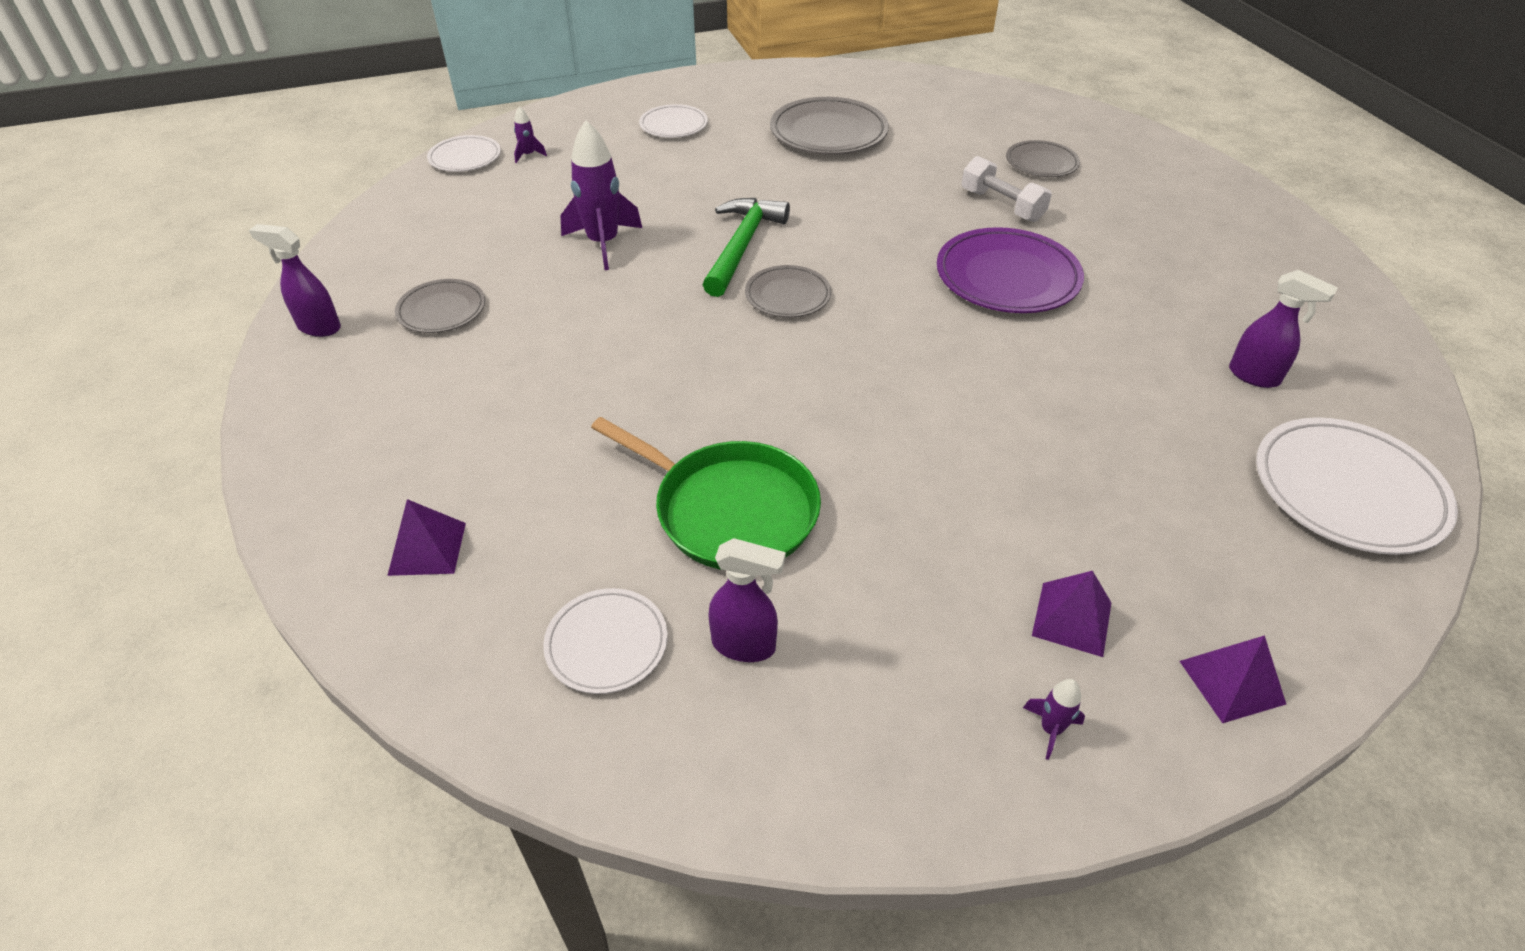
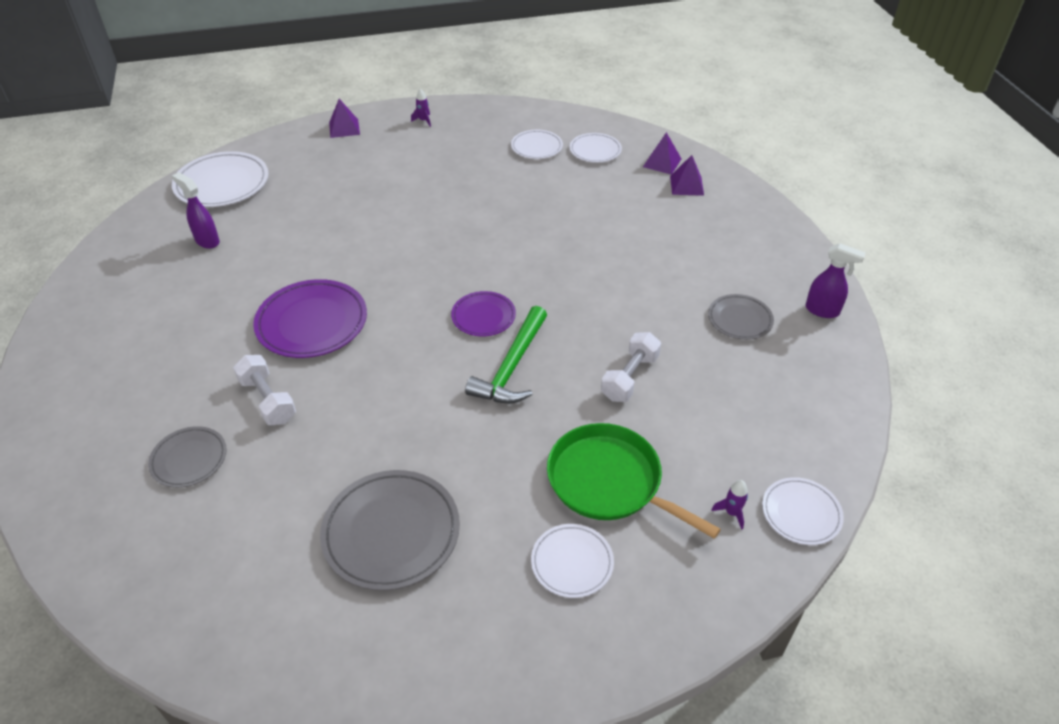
camera: 175 degrees left, 0 degrees up
(603, 243) = (629, 377): purple rocket -> white dumbbell
(729, 510) = (539, 192): green pan -> green pan (609, 482)
(745, 645) = (536, 147): purple spray bottle -> white plate
(788, 295) = (483, 316): grey plate -> purple plate
(1072, 619) = (394, 148): purple pyramid -> purple pyramid (662, 162)

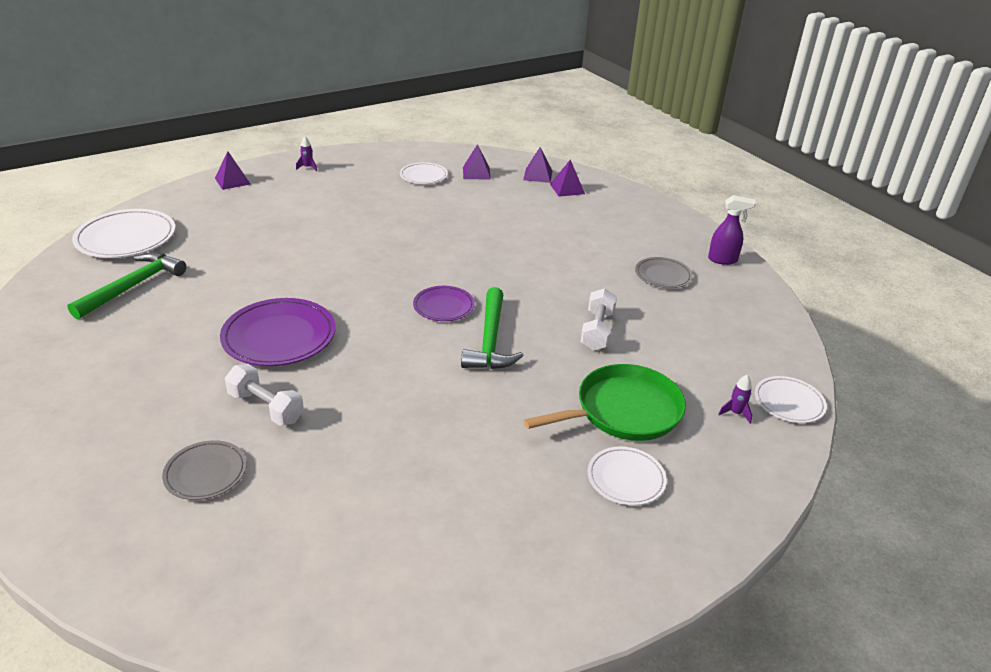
camera: 20 degrees left, 10 degrees down
(207, 241) = (133, 286): purple spray bottle -> green hammer
(391, 532) = (448, 491): grey plate -> none
(595, 150) = (476, 173): white plate -> purple pyramid
(609, 482) = (623, 411): green pan -> green pan turned 135 degrees clockwise

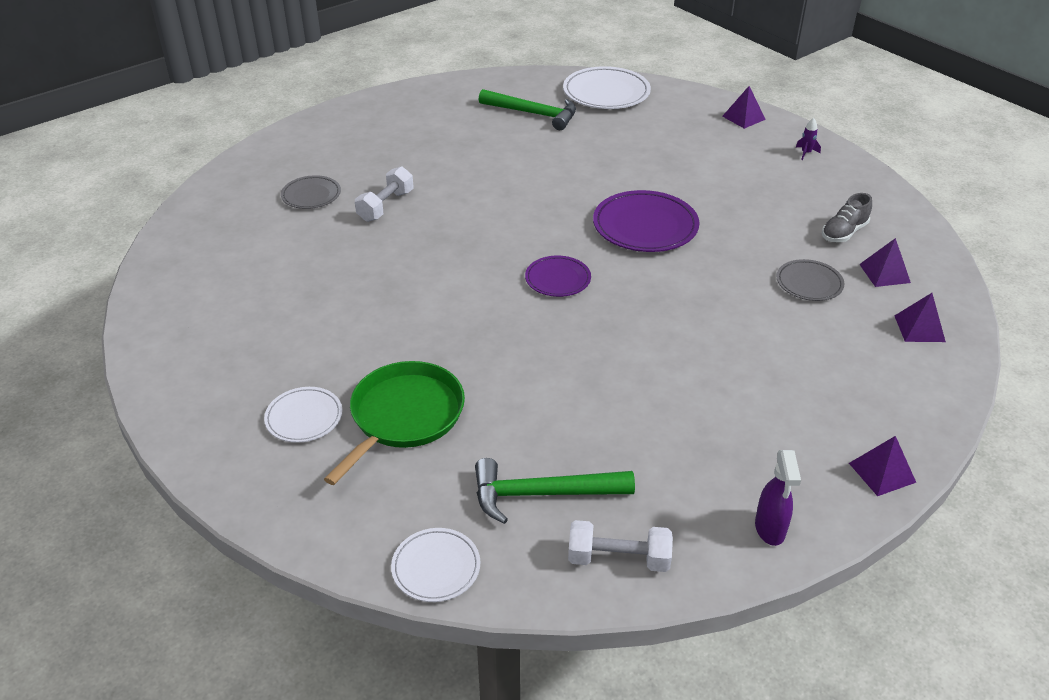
camera: 85 degrees right, 5 degrees up
(279, 337) = (481, 194): purple plate -> purple plate (645, 226)
(423, 176) = (844, 233): white plate -> grey shoe
(490, 340) = (506, 316): green hammer -> green hammer (543, 494)
(567, 189) = (896, 359): purple pyramid -> purple pyramid (882, 472)
(597, 331) = (544, 395): white dumbbell -> white dumbbell (618, 558)
(623, 411) = (404, 416): green pan -> green pan turned 120 degrees counterclockwise
(663, 275) = (694, 457): grey plate -> grey plate (809, 283)
(735, 413) = (409, 512): purple rocket -> none

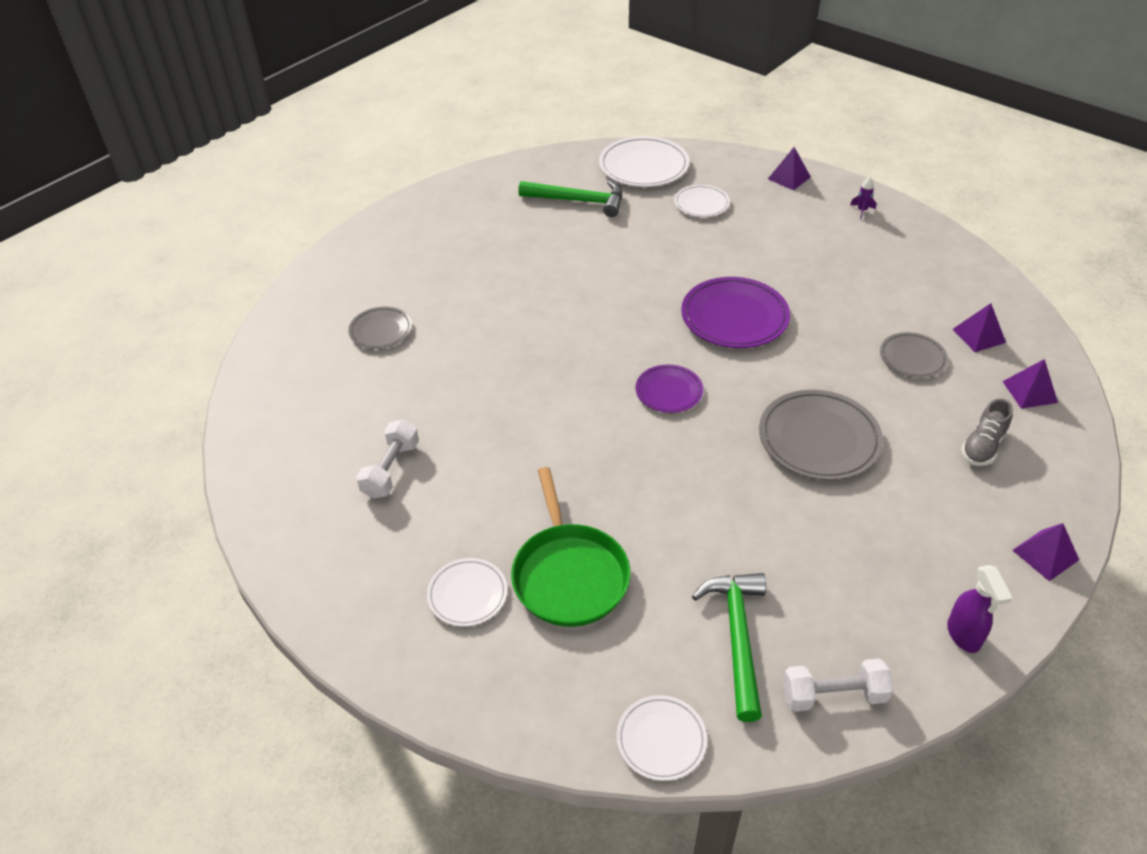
camera: 10 degrees left, 5 degrees up
(386, 206) = (464, 332): white dumbbell -> white dumbbell (391, 470)
(404, 416) = (569, 575): green pan -> green pan turned 150 degrees clockwise
(543, 494) = (737, 638): green hammer -> green hammer turned 105 degrees clockwise
(649, 129) = (701, 204): none -> white plate
(688, 339) = (819, 439): none -> grey plate
(844, 233) = (926, 296): grey shoe -> grey shoe (982, 446)

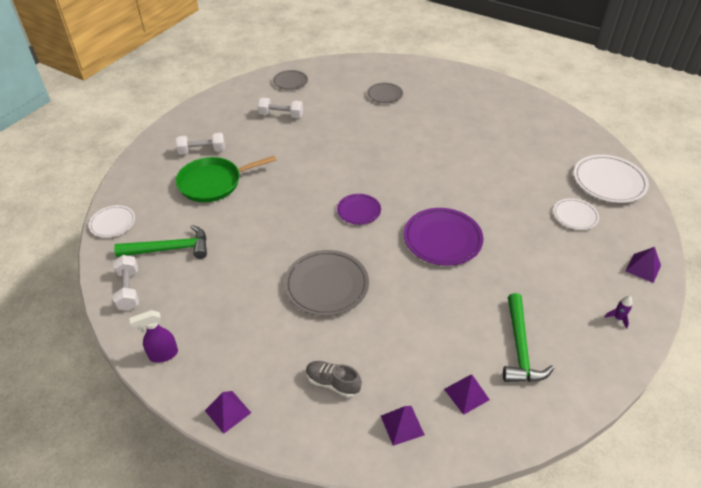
camera: 80 degrees right, 0 degrees up
(467, 594) = (202, 151): white plate -> white dumbbell
(578, 201) = (546, 153): green hammer -> green hammer (520, 347)
(912, 358) = (425, 344): grey plate -> grey plate (290, 82)

